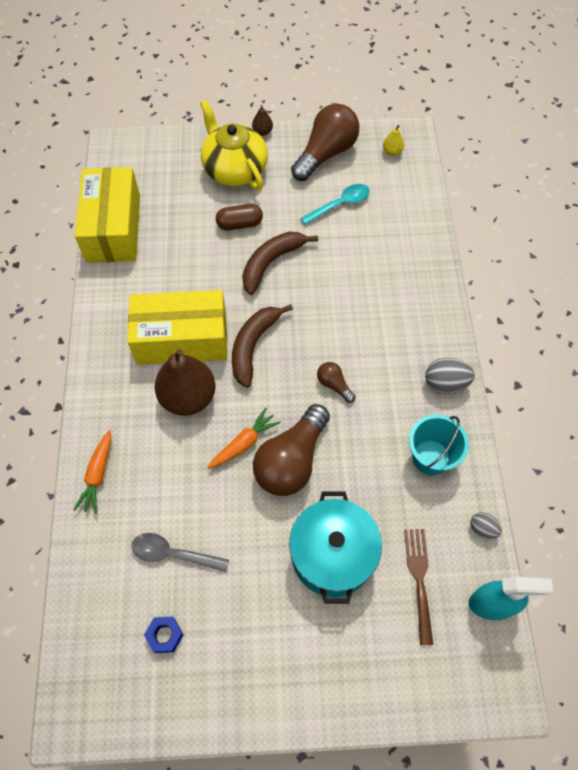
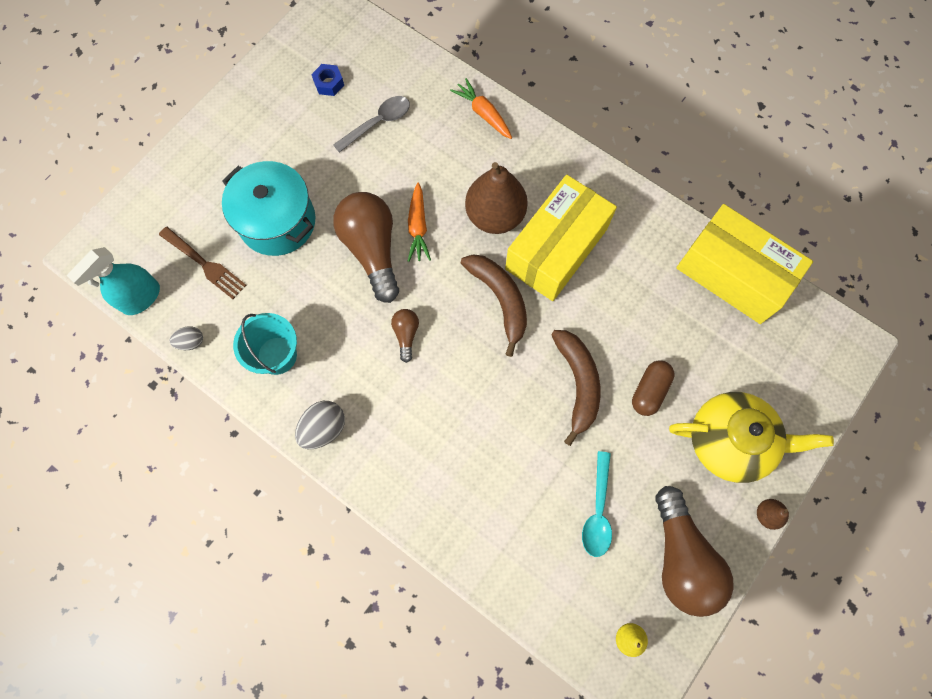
camera: 130 degrees right, 10 degrees up
(334, 385) = (406, 335): brown light bulb -> brown light bulb turned 90 degrees counterclockwise

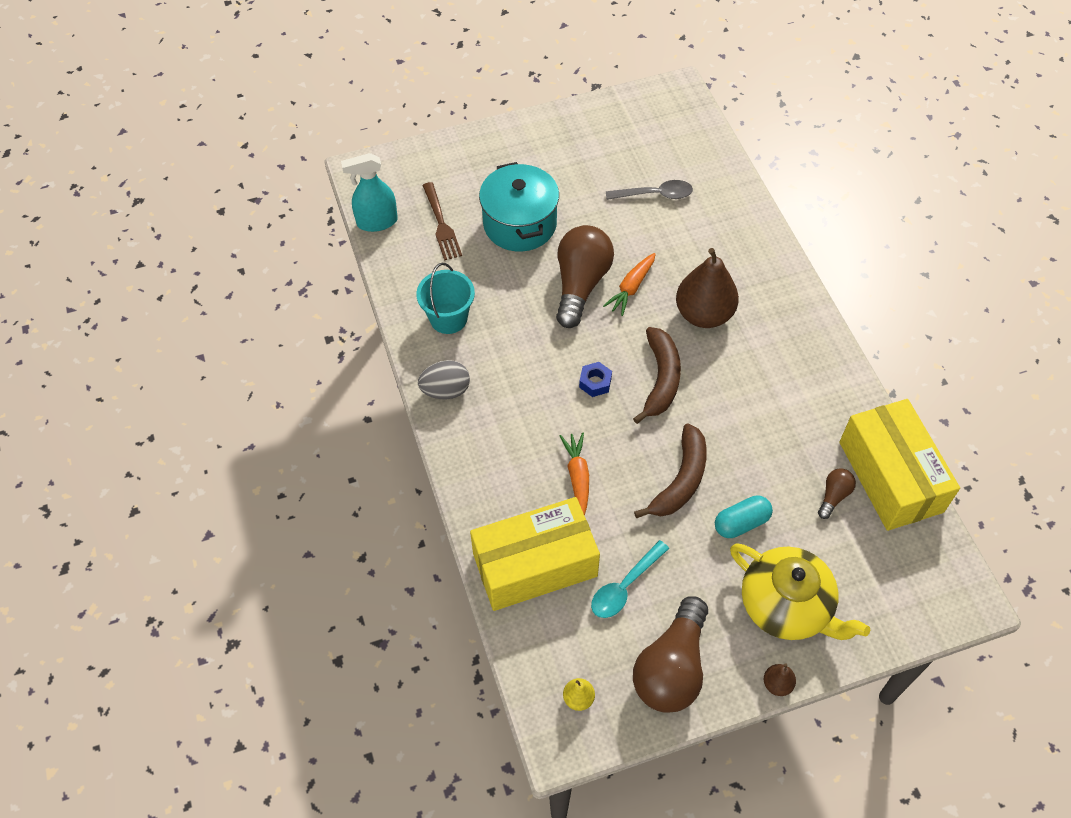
camera: 35 degrees right, 15 degrees down
(191, 342) = (391, 272): grey egg -> none
(329, 83) = (636, 146): blue nut -> blue nut (595, 382)
(406, 335) = (562, 361): brown light bulb -> brown light bulb (833, 496)
(483, 113) = (752, 232): orange carrot -> orange carrot (578, 476)
(556, 249) = (739, 368): yellow box -> yellow box (535, 565)
(649, 391) = (741, 523): brown capsule -> turquoise capsule

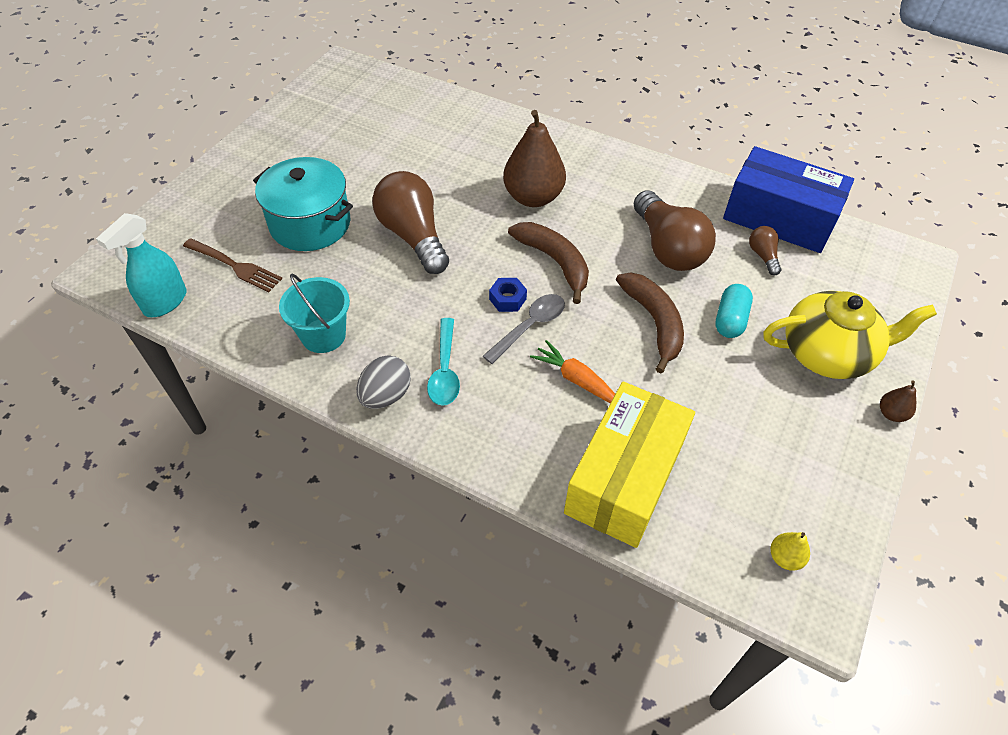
camera: 45 degrees left, 5 degrees down
(625, 586) = (710, 434): turquoise spoon -> turquoise spoon (445, 370)
(631, 288) = (457, 214): orange carrot -> none
(655, 194) = (402, 141): grey spoon -> grey spoon (530, 327)
(672, 668) = (816, 467): brown light bulb -> brown light bulb (668, 248)
(890, 477) = (779, 218): yellow box -> blue box

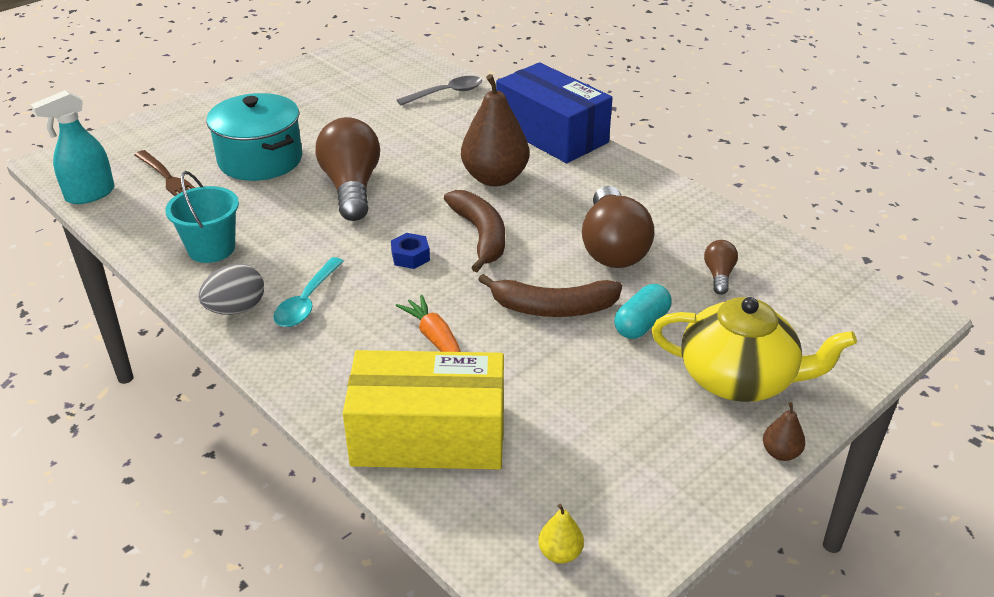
camera: 20 degrees right, 15 degrees down
(530, 327) = (417, 284): grey spoon -> grey spoon (446, 93)
(624, 478) = (429, 435): yellow box -> yellow box turned 45 degrees clockwise
(654, 322) = (553, 308): brown banana -> brown banana turned 90 degrees clockwise
(779, 218) = (761, 245): blue box -> blue box (551, 134)

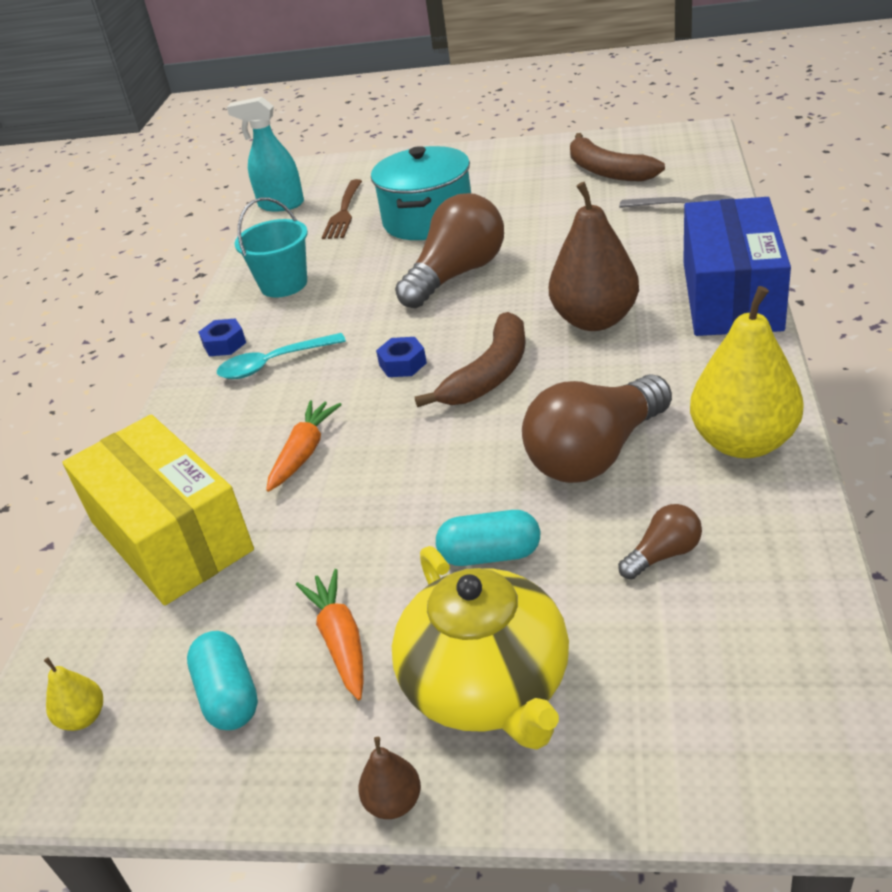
camera: 55 degrees right, 0 degrees up
(236, 309) = (224, 344): grey egg -> blue nut
(553, 308) = (438, 485): brown banana -> brown banana (607, 171)
(624, 478) = (229, 695): none -> turquoise capsule
(636, 411) = (341, 640): none -> orange carrot
(673, 206) = (743, 442): none -> yellow pear

